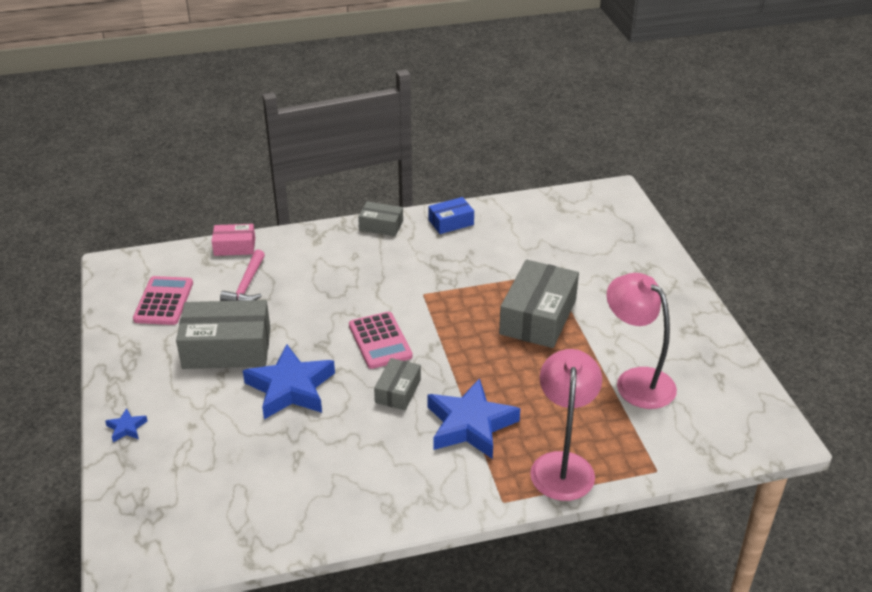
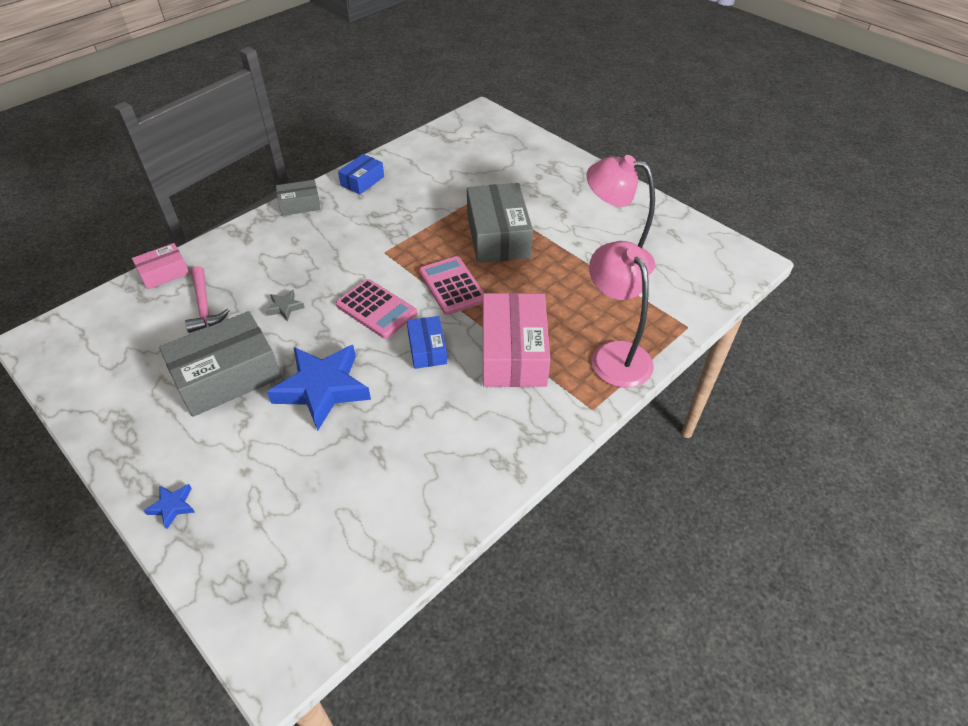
camera: 30 degrees left, 10 degrees up
(164, 301) = (123, 355): pink calculator -> pink calculator (452, 286)
(307, 310) = (285, 307): none -> grey star
(398, 391) = (427, 349): grey box -> blue box
(470, 425) = (513, 352): blue star -> pink box

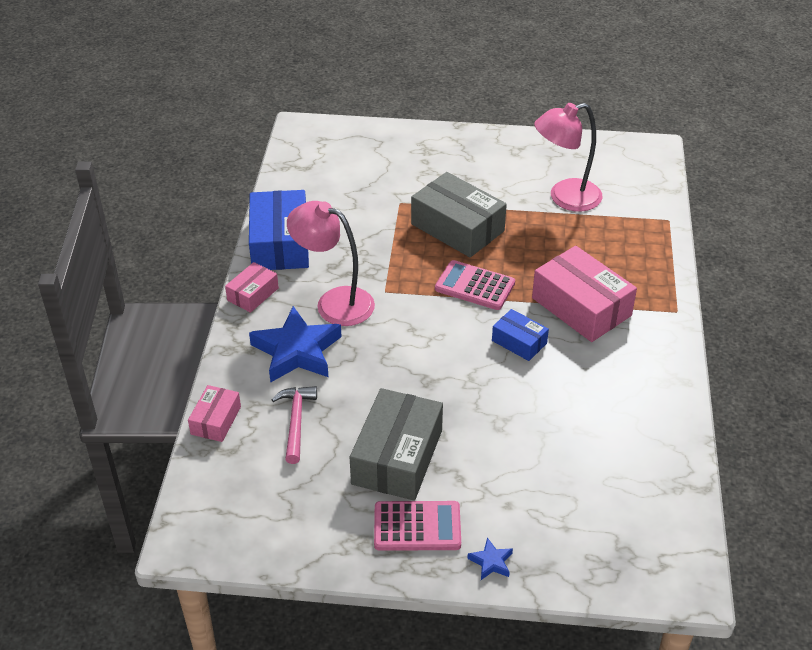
camera: 40 degrees left, 5 degrees down
(204, 306) = (296, 422): pink hammer -> pink hammer turned 120 degrees counterclockwise
(285, 307) = (366, 381): grey star -> none
(300, 204) = (253, 294): grey box -> pink box
(322, 389) = (483, 417): blue star -> blue star (297, 351)
(362, 181) = (280, 243): blue box -> blue box, size x1.88
(376, 309) = (442, 338): pink calculator -> pink calculator (417, 527)
(614, 354) = (647, 267): pink lamp -> pink lamp (334, 302)

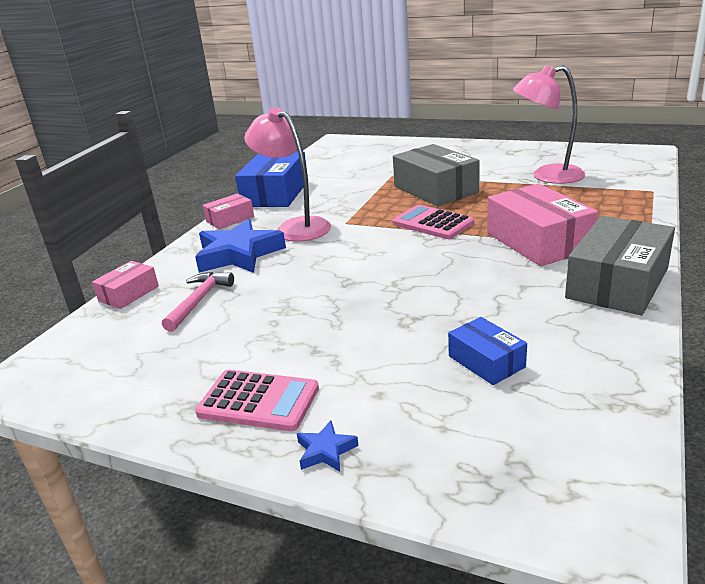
camera: 20 degrees right, 15 degrees down
(397, 457) = (278, 337): grey box -> grey box (617, 283)
(519, 342) = (459, 261): blue box -> blue box (486, 361)

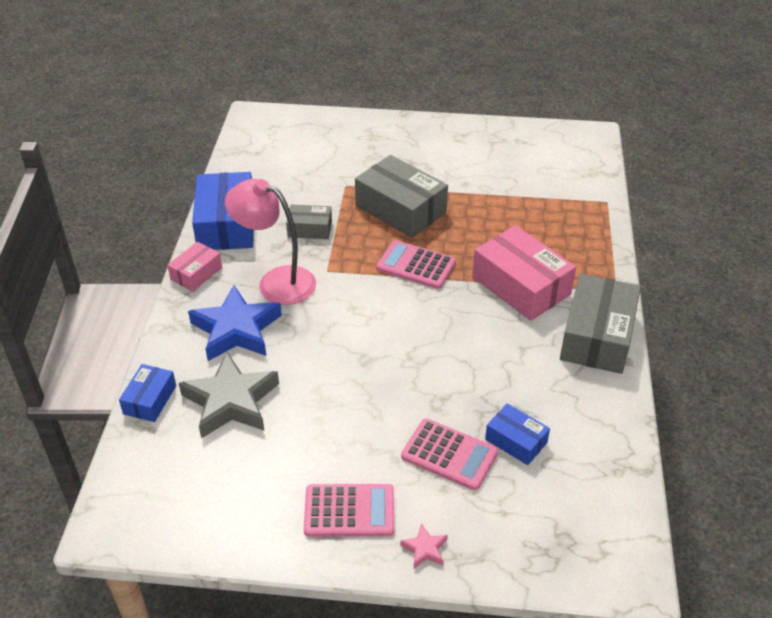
camera: 20 degrees left, 15 degrees up
(129, 294) = (150, 400): pink box -> blue box
(199, 301) = (231, 401): pink hammer -> grey star
(326, 451) = (425, 549): blue star -> pink star
(345, 198) = (309, 229): none -> grey box
(399, 365) = (449, 455): none -> pink calculator
(547, 176) = (506, 181): pink lamp -> none

